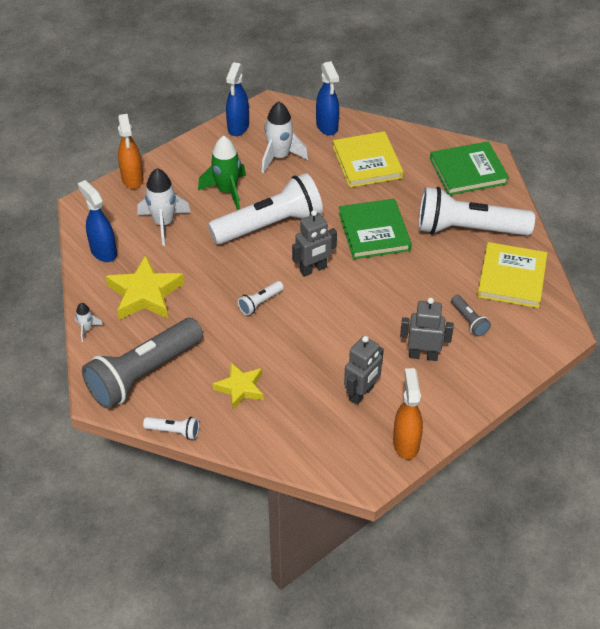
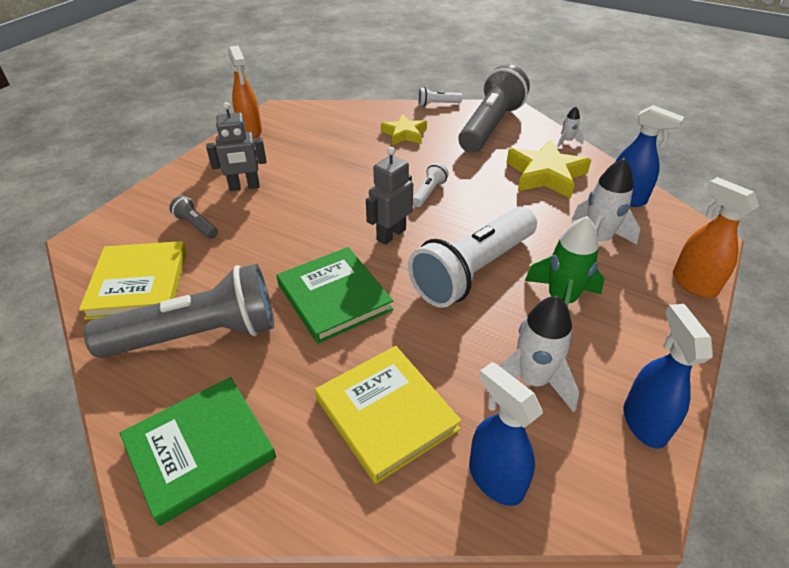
camera: 160 degrees right, 5 degrees down
(361, 393) = (297, 150): grey robot -> none
(468, 229) = (198, 334): white flashlight -> grey flashlight

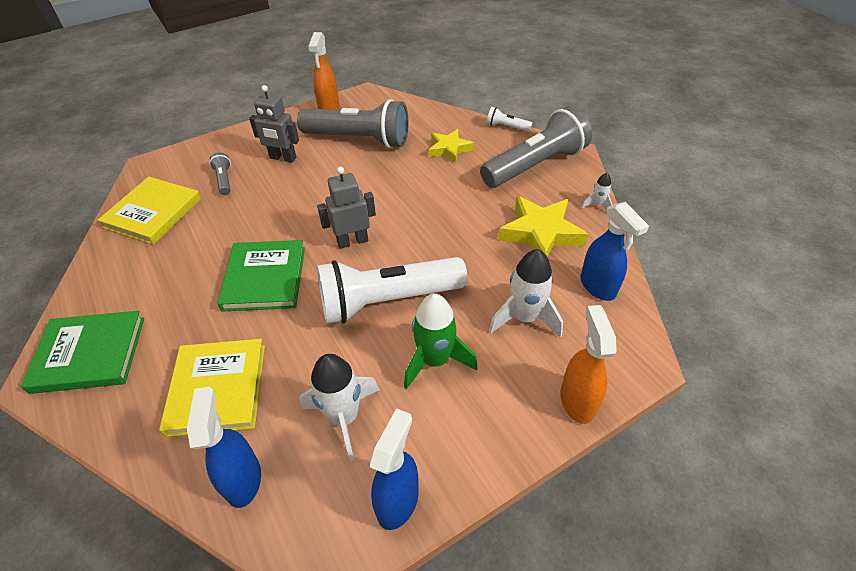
camera: 30 degrees right, 5 degrees up
(198, 334) = (155, 269): grey flashlight -> grey flashlight (359, 139)
(428, 192) = (418, 213): white flashlight -> none

